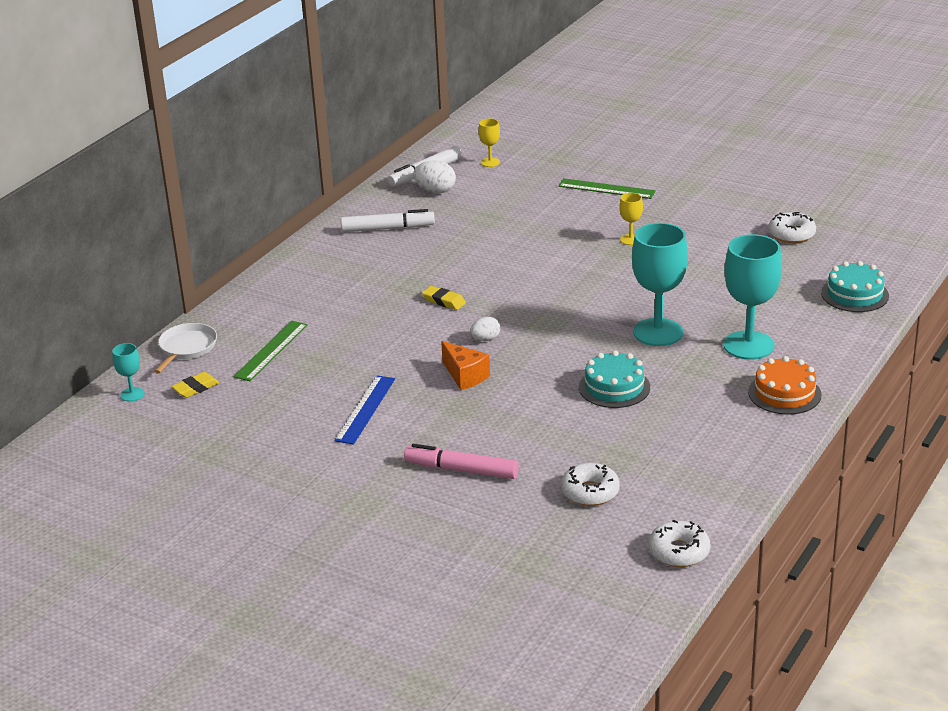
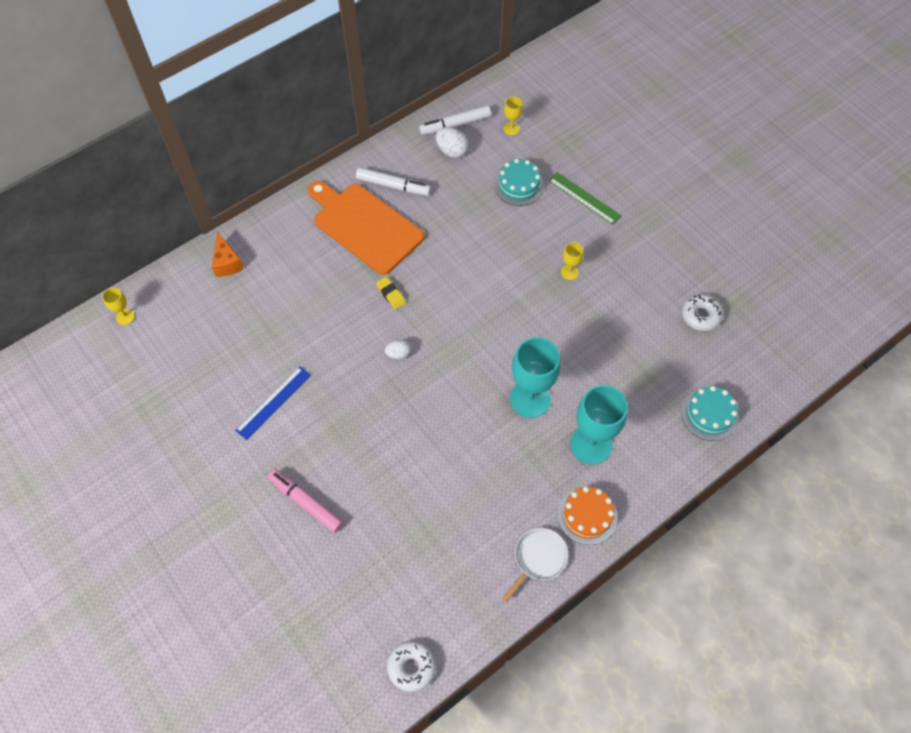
camera: 20 degrees right, 30 degrees up
(132, 394) = (125, 316): turquoise goblet -> yellow goblet
(187, 348) = (185, 277): white pan -> white pan (538, 558)
(196, 388) = (170, 327): yellow eraser -> none
(271, 350) = (241, 304): green ruler -> none
(376, 262) = (365, 226): none -> orange cutting board
(465, 376) = (362, 393): orange cheese -> orange cheese (227, 263)
(590, 492) = (383, 569): white donut -> none
(614, 387) = (463, 453): turquoise cake -> turquoise cake (519, 185)

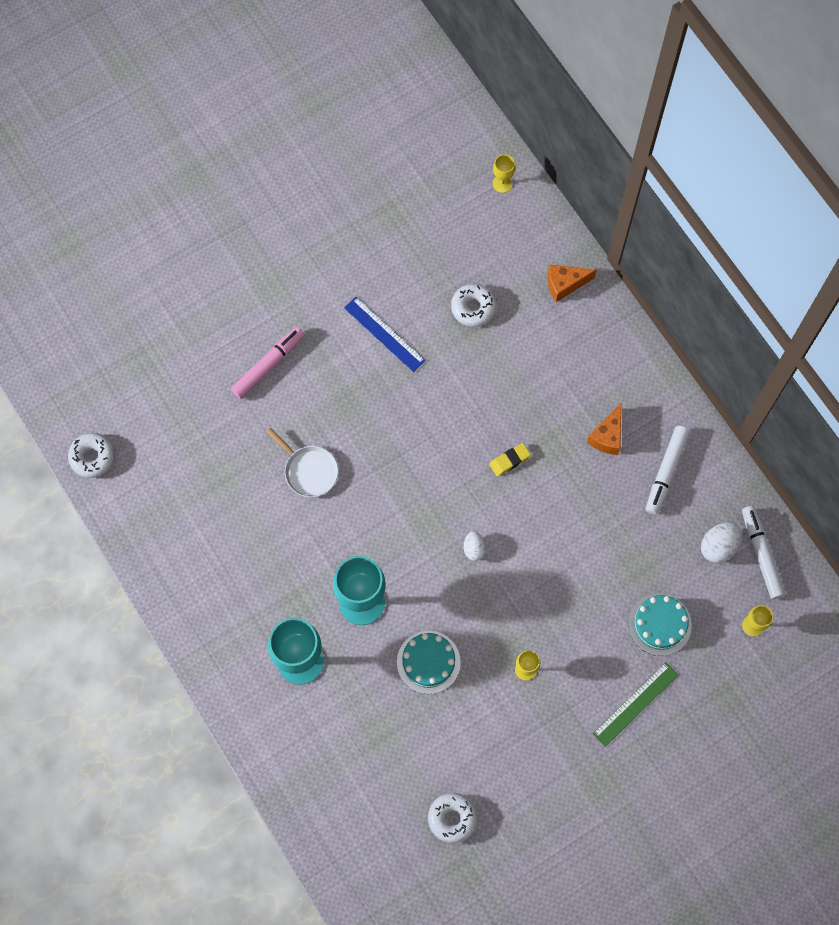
camera: 95 degrees right, 10 degrees up
(248, 331) = (473, 308): none -> white donut
(365, 226) = (607, 436): orange cutting board -> orange cheese
(398, 354) = (431, 464): white egg -> white egg (474, 549)
(538, 558) = (181, 589): white pan -> white pan (309, 471)
(587, 515) = (220, 645): orange cake -> none
(709, 414) = (322, 801): turquoise cake -> turquoise cake (428, 662)

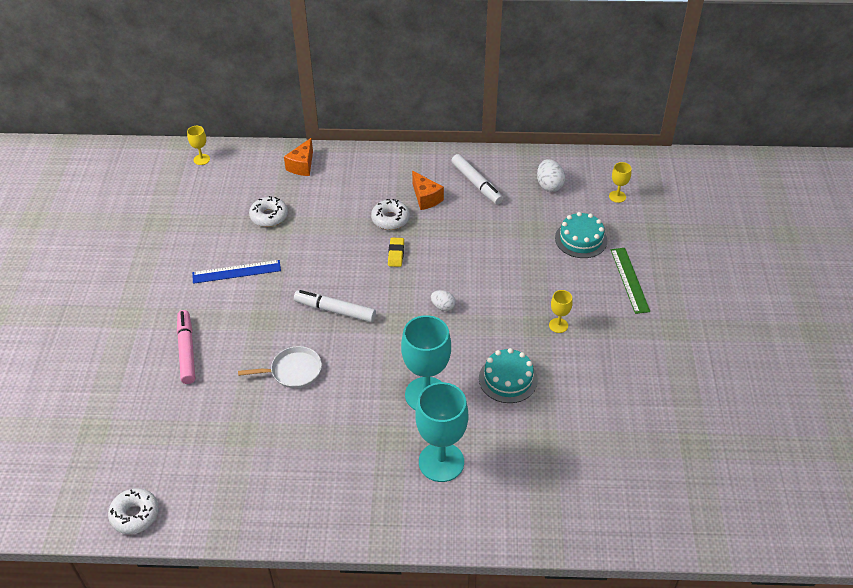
camera: 55 degrees left, 25 degrees down
(452, 818) = (645, 431): white donut -> white donut (390, 219)
(761, 554) = (571, 169): white marker -> white marker (335, 310)

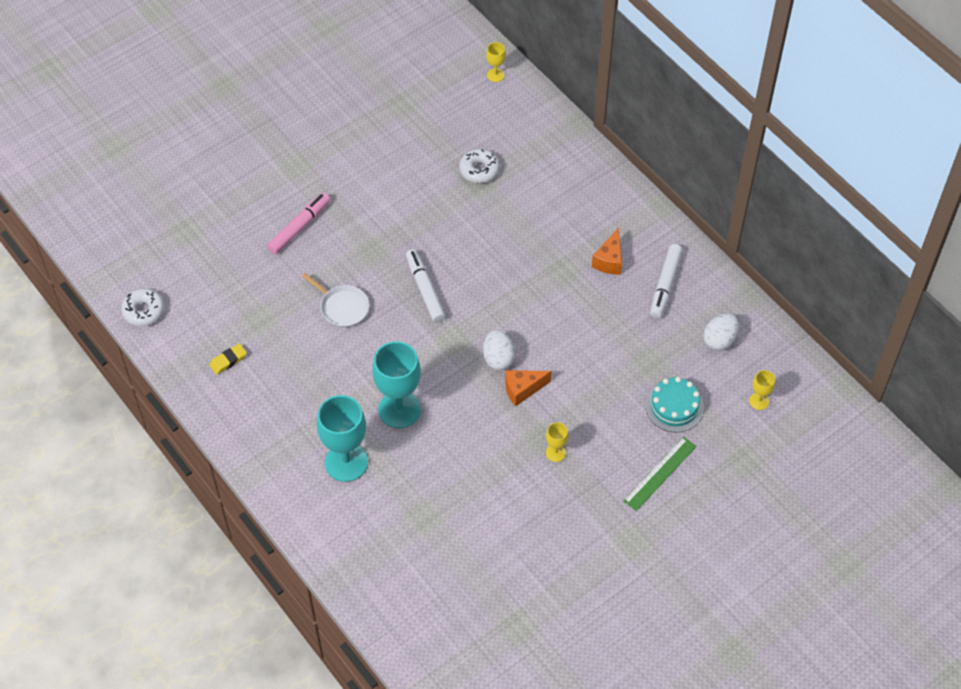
camera: 50 degrees right, 10 degrees up
(236, 271) = (402, 195): blue ruler -> none
(302, 166) = (558, 147): orange cheese -> orange cheese (522, 390)
(390, 219) = (559, 253): white donut -> none
(396, 254) = (524, 286): yellow eraser -> yellow eraser (228, 360)
(443, 307) = (498, 358): white egg -> white egg, size x1.55
(508, 379) = (465, 454): turquoise cake -> none

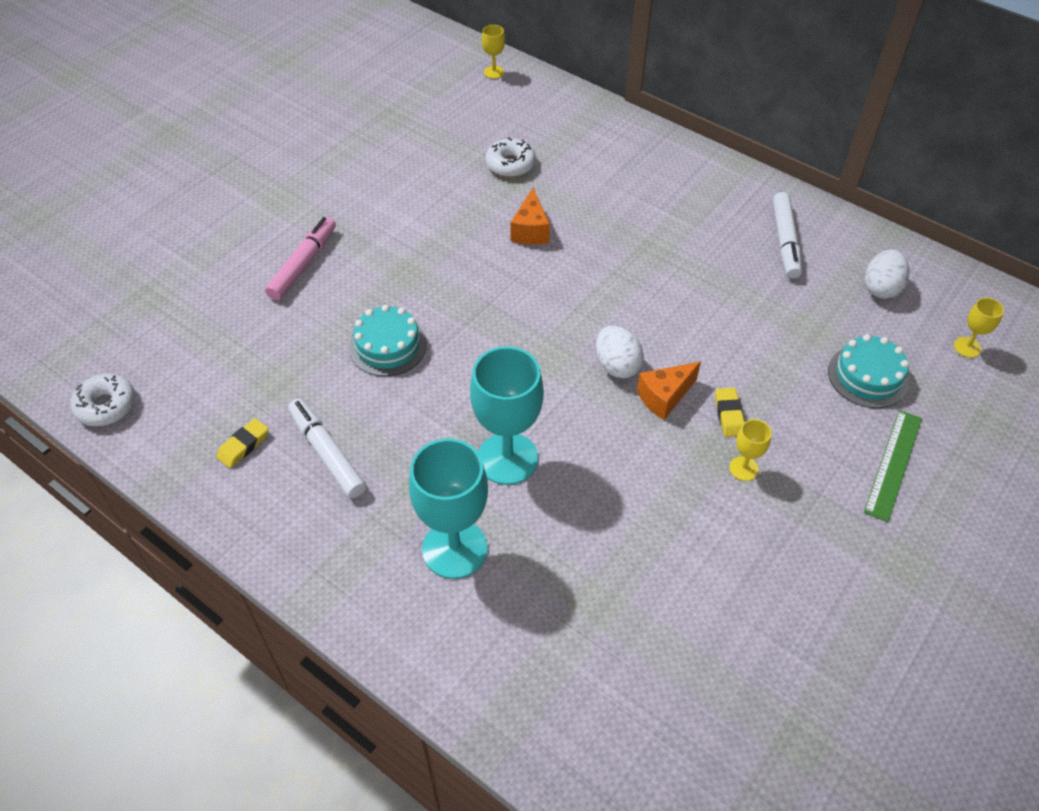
camera: 15 degrees left, 5 degrees down
(342, 307) = (388, 346): white pan -> turquoise cake
(425, 289) = (490, 303): white marker -> white marker (327, 453)
(562, 413) = (729, 415): none -> yellow eraser
(609, 260) = (706, 228): orange cheese -> orange cheese (530, 230)

